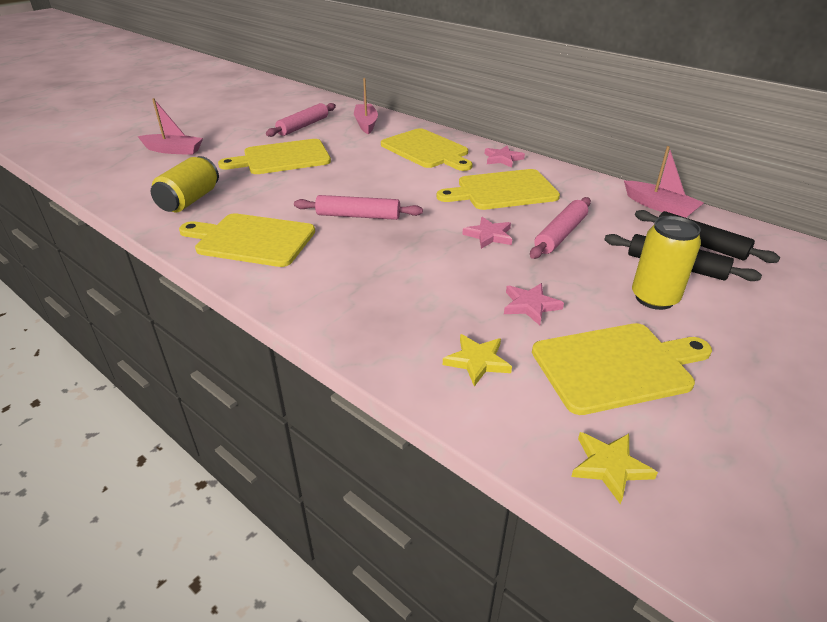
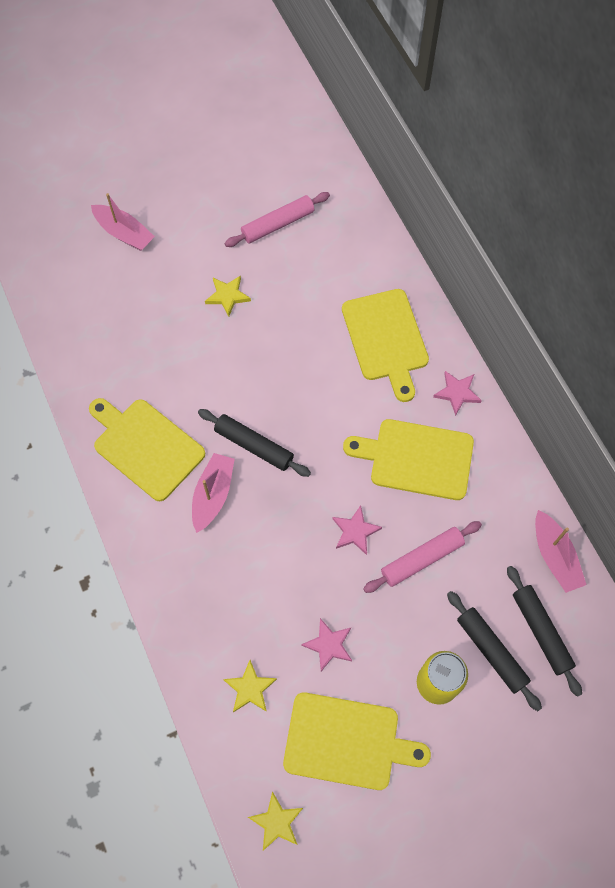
camera: 25 degrees right, 30 degrees up
(190, 200) = (113, 351): yellow can -> none
(282, 158) = (227, 296): yellow cutting board -> yellow star
(358, 216) = (254, 446): pink rolling pin -> black rolling pin
(366, 124) = (350, 246): pink boat -> pink boat (213, 495)

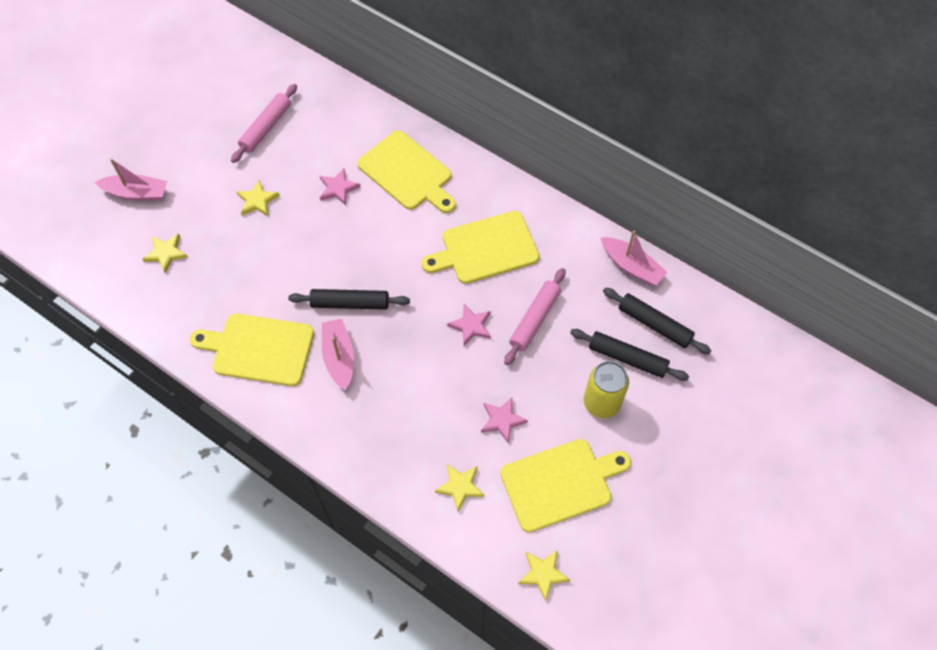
camera: 30 degrees left, 5 degrees down
(117, 307) = (166, 253): none -> yellow star
(457, 393) = (487, 186): pink star -> pink star (338, 188)

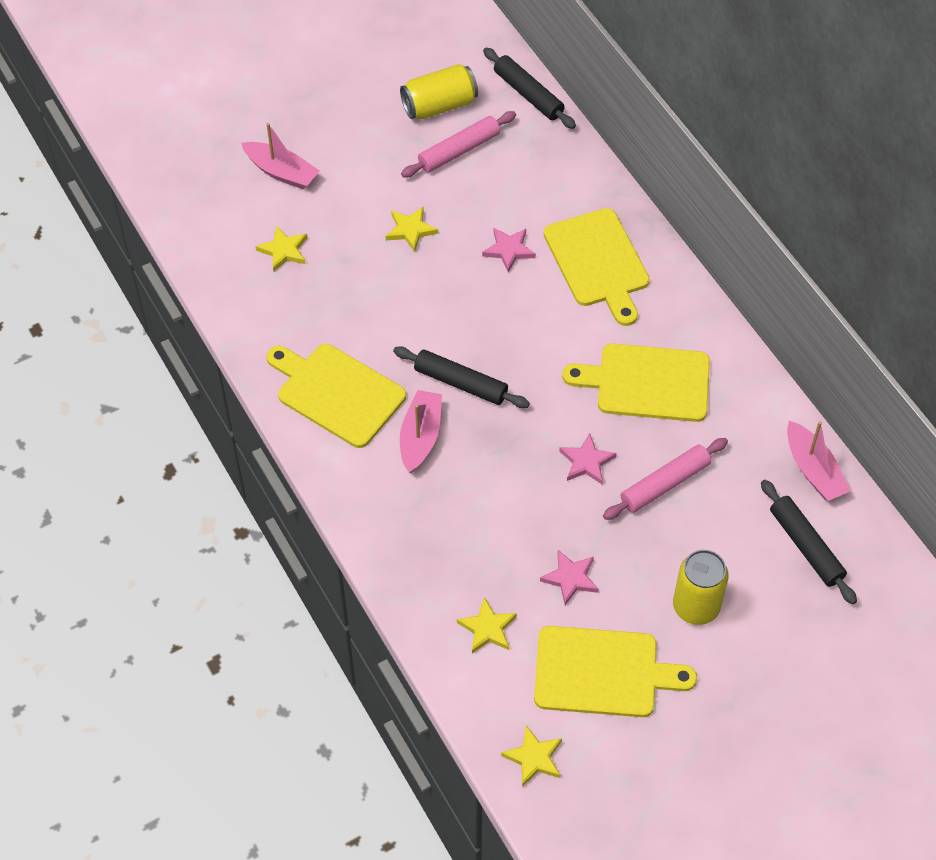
camera: 25 degrees right, 5 degrees down
(235, 99) = (439, 105): none -> yellow can
(627, 358) = (753, 570): black rolling pin -> black rolling pin (528, 94)

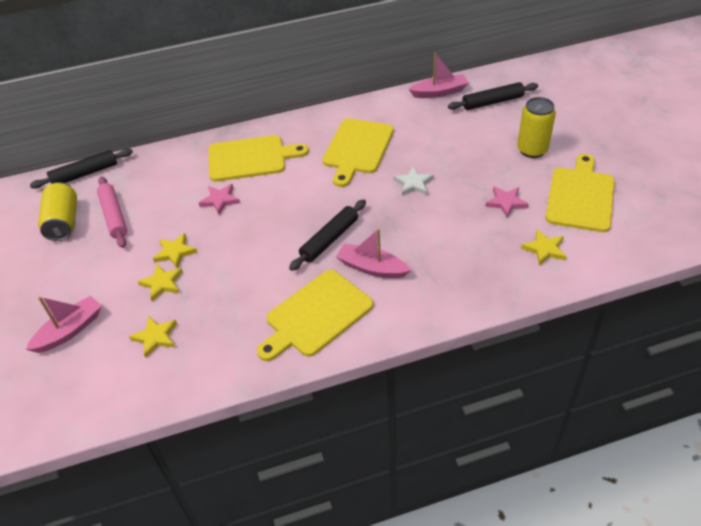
camera: 75 degrees left, 10 degrees down
(534, 757) = (648, 237): yellow star -> yellow star (162, 283)
(586, 462) = (413, 183): pink star -> white star
(664, 484) = (438, 151): pink rolling pin -> none

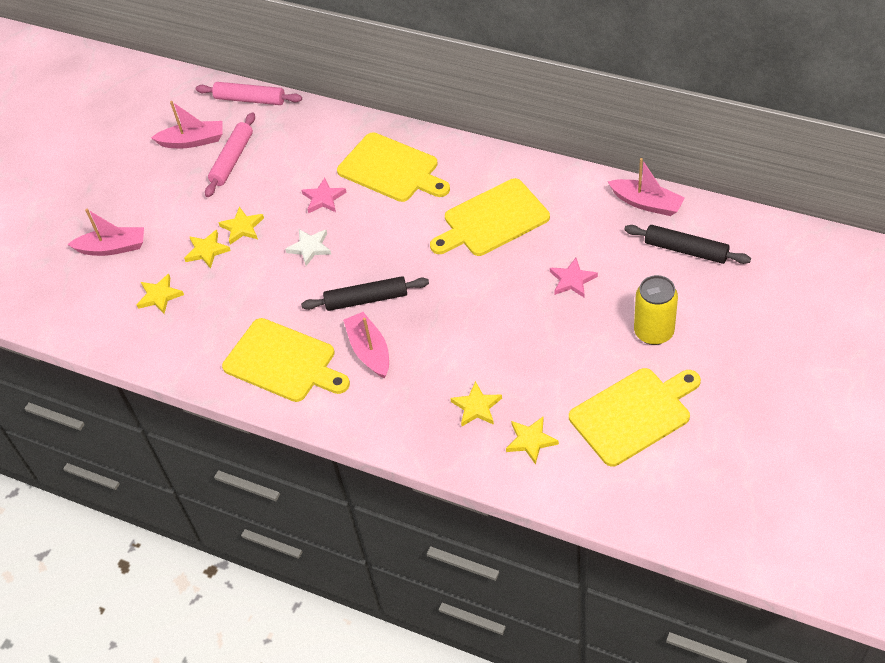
camera: 45 degrees right, 5 degrees up
(63, 222) = (193, 141): yellow can -> pink boat
(85, 174) = (250, 99): black rolling pin -> pink rolling pin
(316, 315) = (283, 362): yellow cutting board -> yellow cutting board turned 150 degrees counterclockwise
(413, 183) = (498, 292): white star -> white star (310, 248)
(486, 253) = (476, 407): none -> yellow star
(506, 202) = (556, 370): pink star -> pink star (572, 280)

